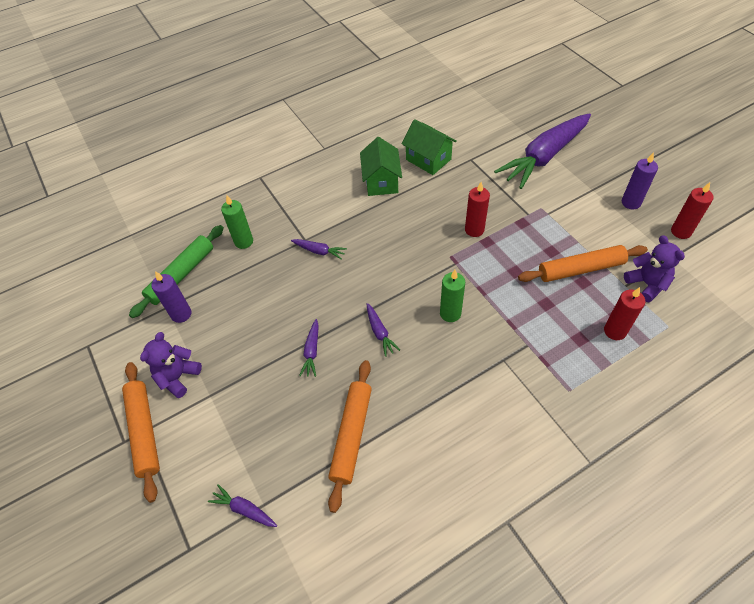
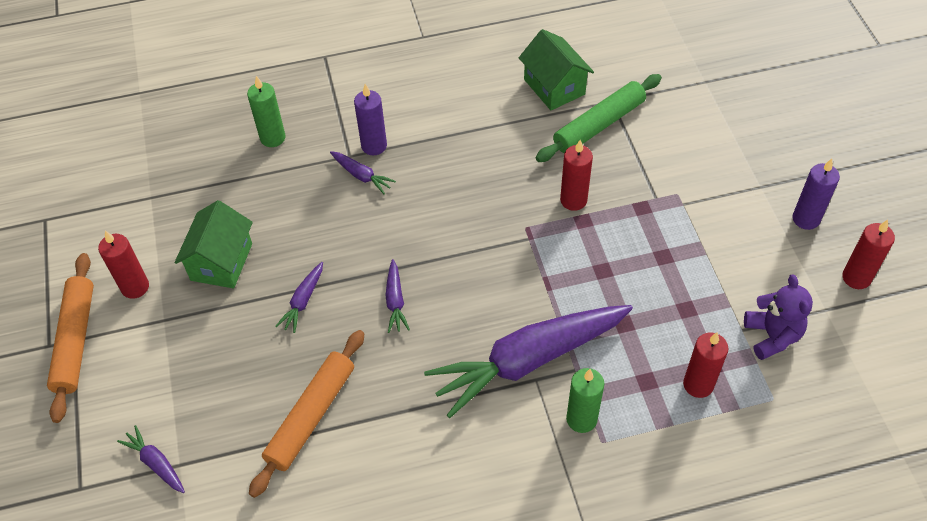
camera: 15 degrees right, 0 degrees up
(178, 377) = (135, 287): purple teddy bear -> red candle
(181, 275) = (182, 161): green rolling pin -> green rolling pin (598, 125)
(181, 314) = (165, 211): purple candle -> purple candle (374, 146)
(381, 181) = (479, 102): green house -> green house (221, 262)
(450, 313) = (494, 302): green candle -> green candle (581, 419)
(544, 157) = (715, 123): purple carrot -> purple carrot (528, 361)
(580, 269) = (691, 291): orange rolling pin -> none

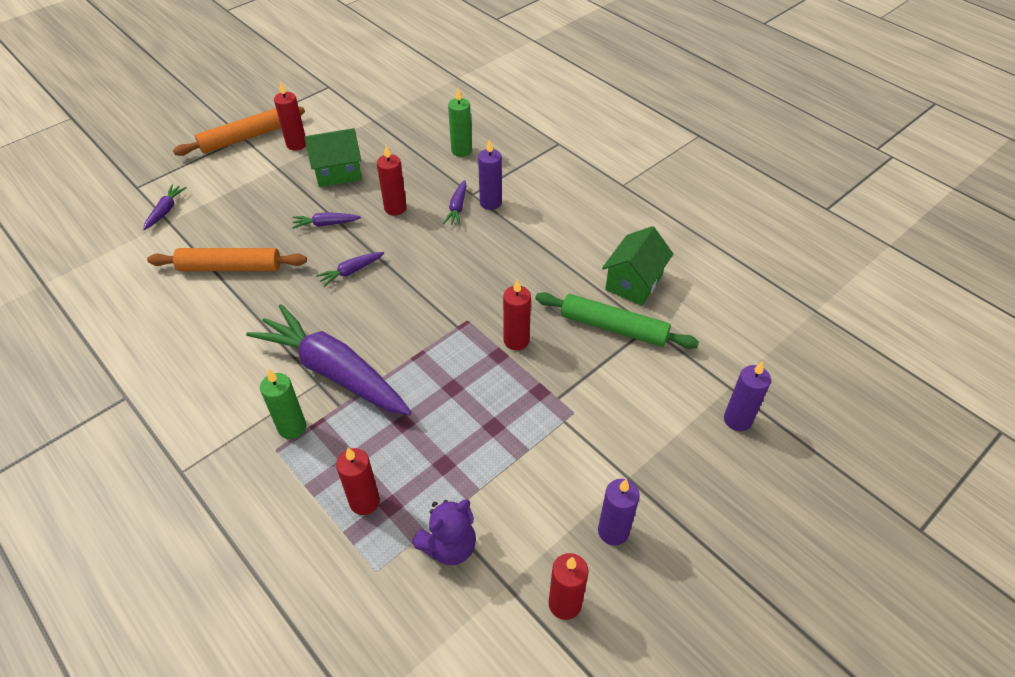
camera: 60 degrees right, 5 degrees down
(323, 229) = (395, 208): none -> red candle
(739, 93) = (737, 420): none -> purple candle

